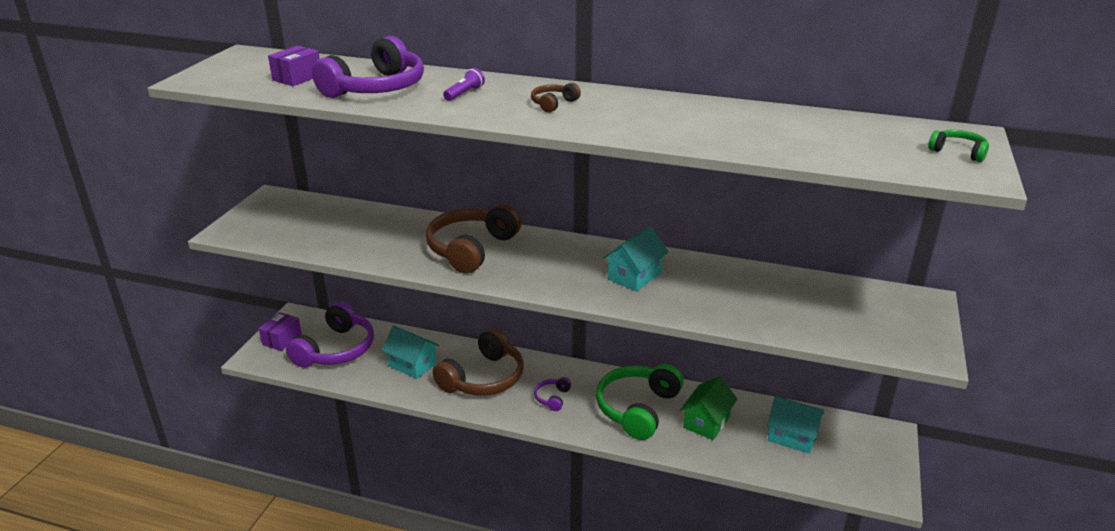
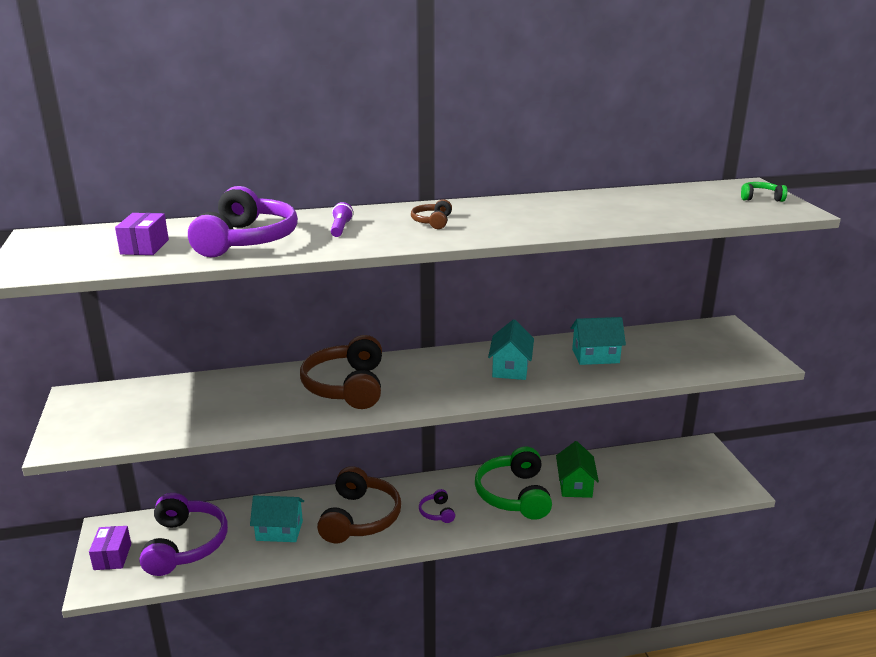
camera: 30 degrees left, 5 degrees down
(792, 437) = (644, 473): turquoise house -> turquoise house (595, 356)

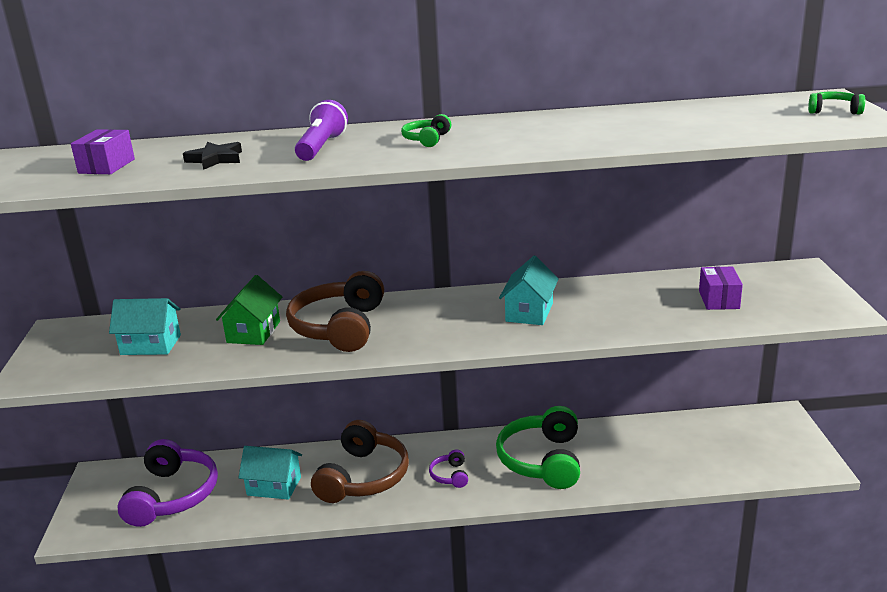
camera: 10 degrees right, 0 degrees up
(112, 556) = (97, 504): purple box -> purple box (719, 300)
(247, 240) = (215, 159): purple headphones -> black star
(340, 229) = (321, 147): purple flashlight -> purple flashlight, size x1.62
(432, 222) = (426, 139): brown headphones -> green headphones
(575, 485) = (616, 453): green house -> green house (253, 332)
(595, 356) = (633, 301): turquoise house -> turquoise house (151, 345)

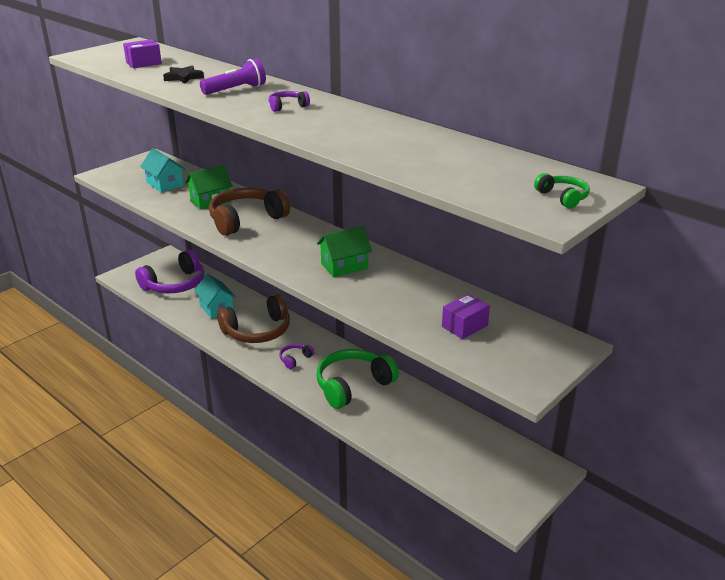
camera: 45 degrees right, 5 degrees up
(426, 139) = (287, 106): green headphones -> purple headphones
(529, 312) = (344, 266): turquoise house -> green house

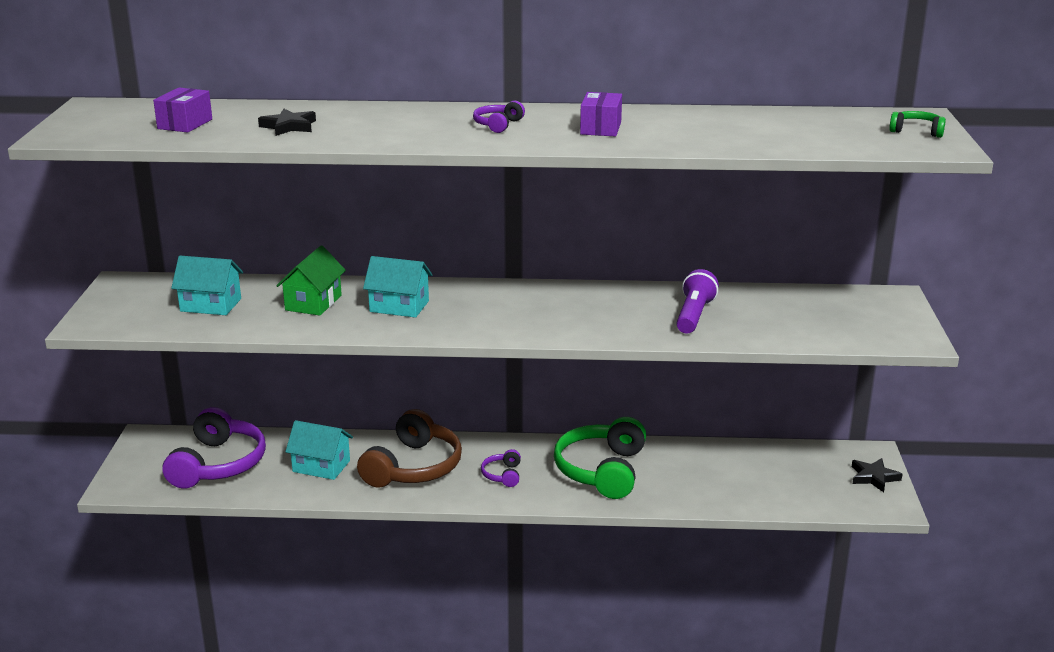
camera: 40 degrees left, 5 degrees down
(236, 90) = (393, 123): purple flashlight -> purple flashlight (693, 315)
(246, 220) = (399, 306): brown headphones -> turquoise house
(344, 266) = (594, 310): green house -> none
(464, 326) = (793, 317): purple box -> purple box (601, 128)
(527, 487) = (874, 477): none -> black star

